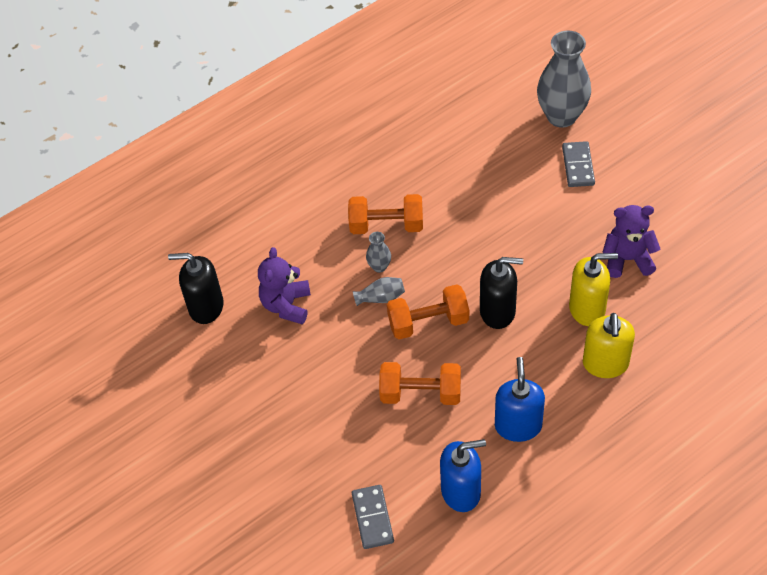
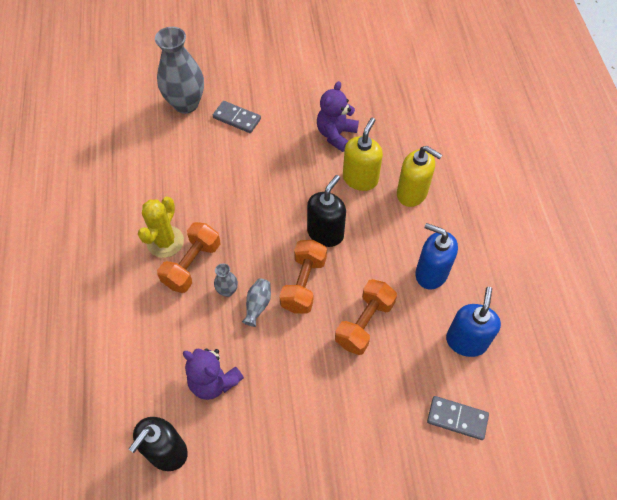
camera: 65 degrees left, 5 degrees up
(395, 191) = (165, 241): none -> yellow cactus

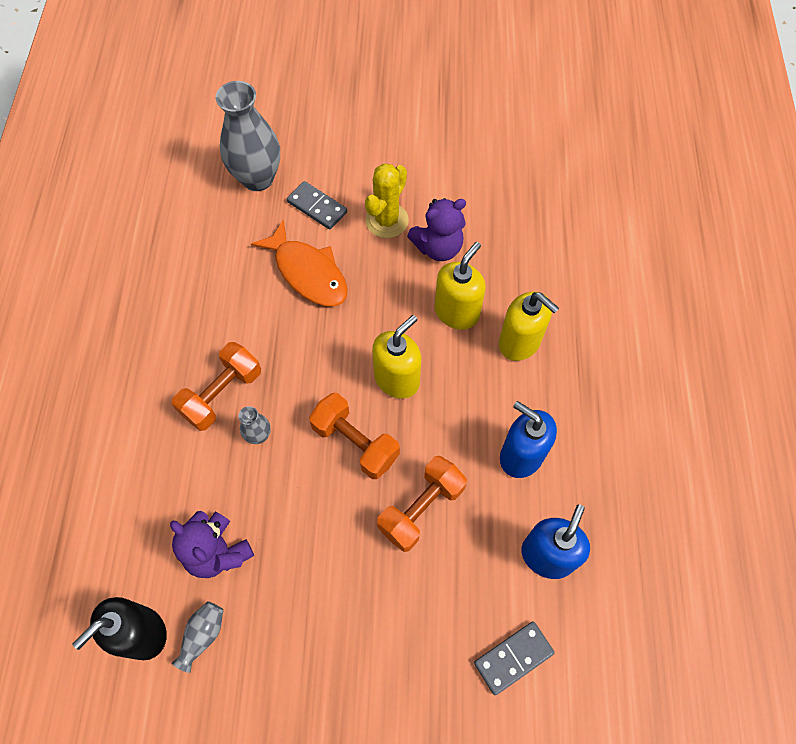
camera: 10 degrees right, 5 degrees up
(165, 241) = (195, 358): yellow cactus -> yellow cactus (387, 220)
(240, 167) = (308, 273): none -> orange fish
(258, 305) = (292, 461): grey vase -> grey vase (203, 635)
(303, 284) = (355, 442): orange dumbbell -> orange dumbbell turned 75 degrees counterclockwise
(325, 233) = (397, 379): black soap dispenser -> yellow soap dispenser
(336, 134) = (438, 247): purple teddy bear -> purple teddy bear turned 150 degrees counterclockwise
(457, 418) = (513, 657): grey domino -> grey domino turned 60 degrees counterclockwise

